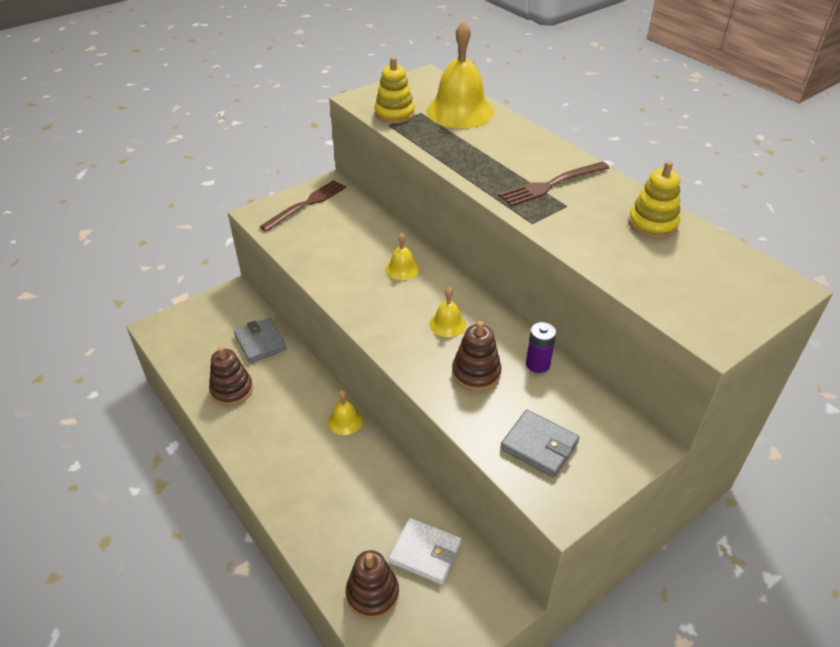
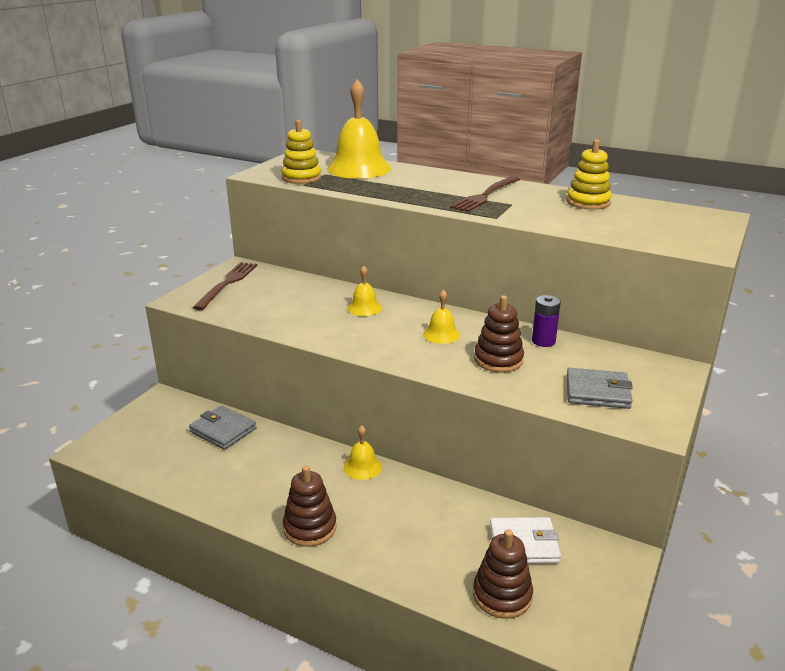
camera: 25 degrees left, 15 degrees down
(232, 390) = (221, 477): brown stacking toy -> brown stacking toy (310, 528)

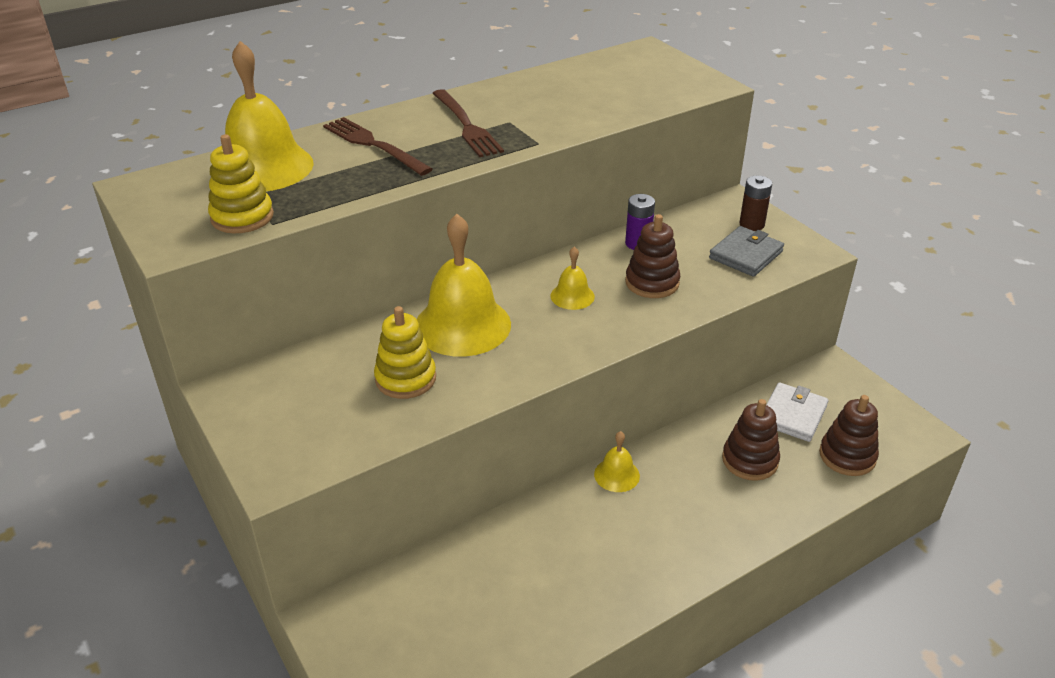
camera: 60 degrees left, 10 degrees up
(223, 430) = (457, 572): grey wallet -> none
(228, 283) = (270, 416): brown fork -> brown fork (372, 145)
(310, 528) = (691, 552): brown stacking toy -> brown stacking toy (750, 460)
(364, 308) = (462, 325): yellow bell -> yellow bell, size x2.10
(588, 202) = (550, 86): yellow stacking toy -> yellow stacking toy (405, 378)
(651, 384) = (751, 224): none -> brown battery

